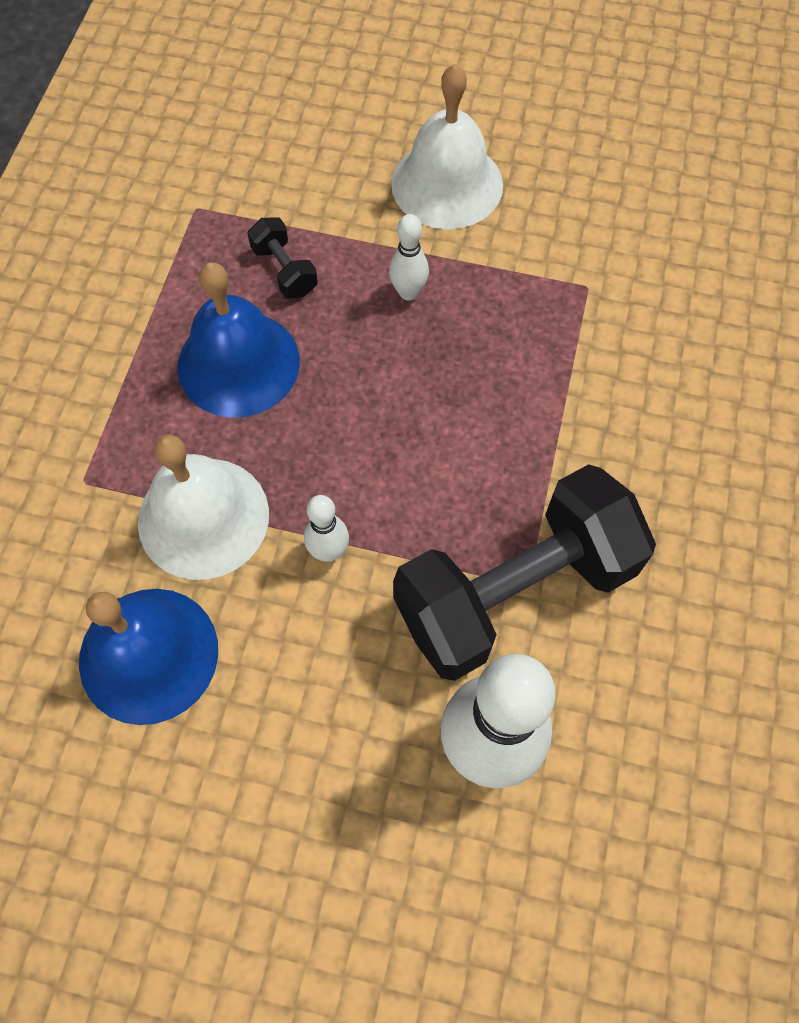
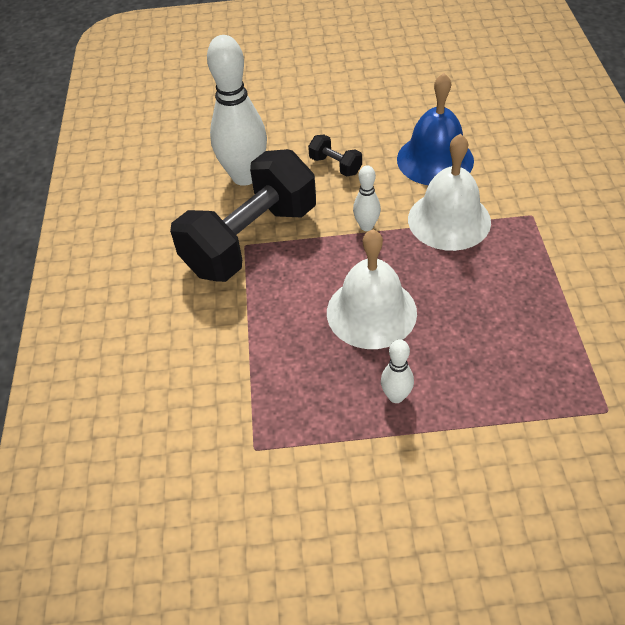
camera: 165 degrees right, 15 degrees down
(238, 363) = (488, 306): blue bell -> none
(285, 270) = (500, 382): black dumbbell -> black dumbbell (335, 165)
(447, 184) = (411, 511): white bell -> white bell (371, 312)

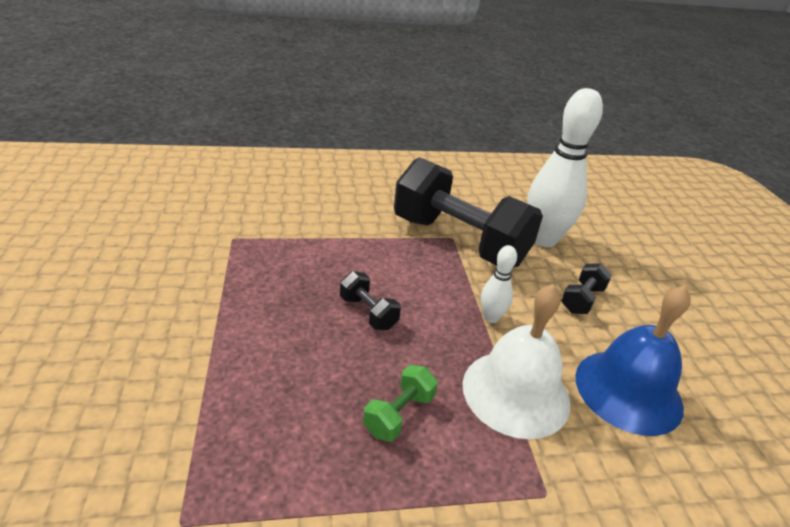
camera: 80 degrees right, 15 degrees down
(371, 312) = (368, 312): white bell -> black dumbbell
(396, 396) = (260, 322): white bowling pin -> none
(484, 289) = (399, 414): none -> green dumbbell

